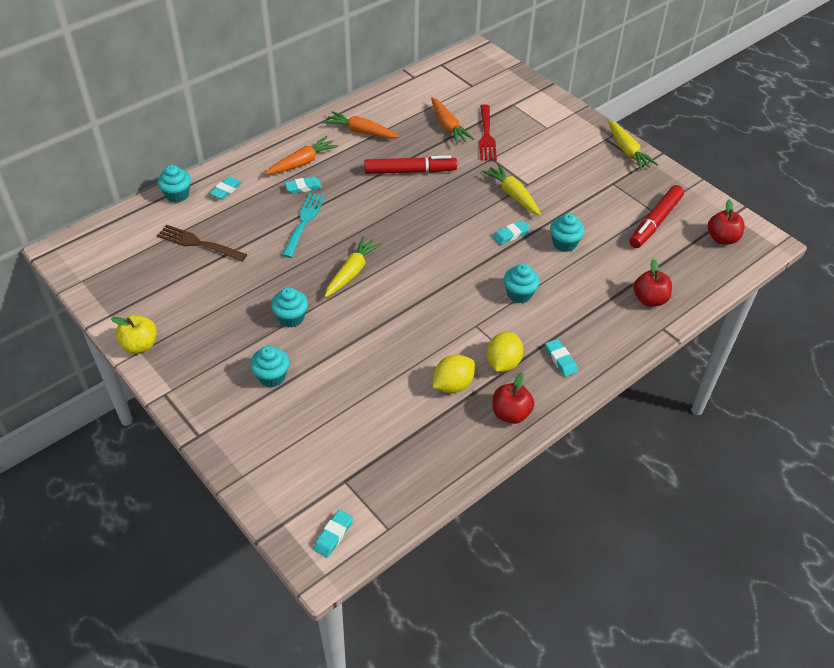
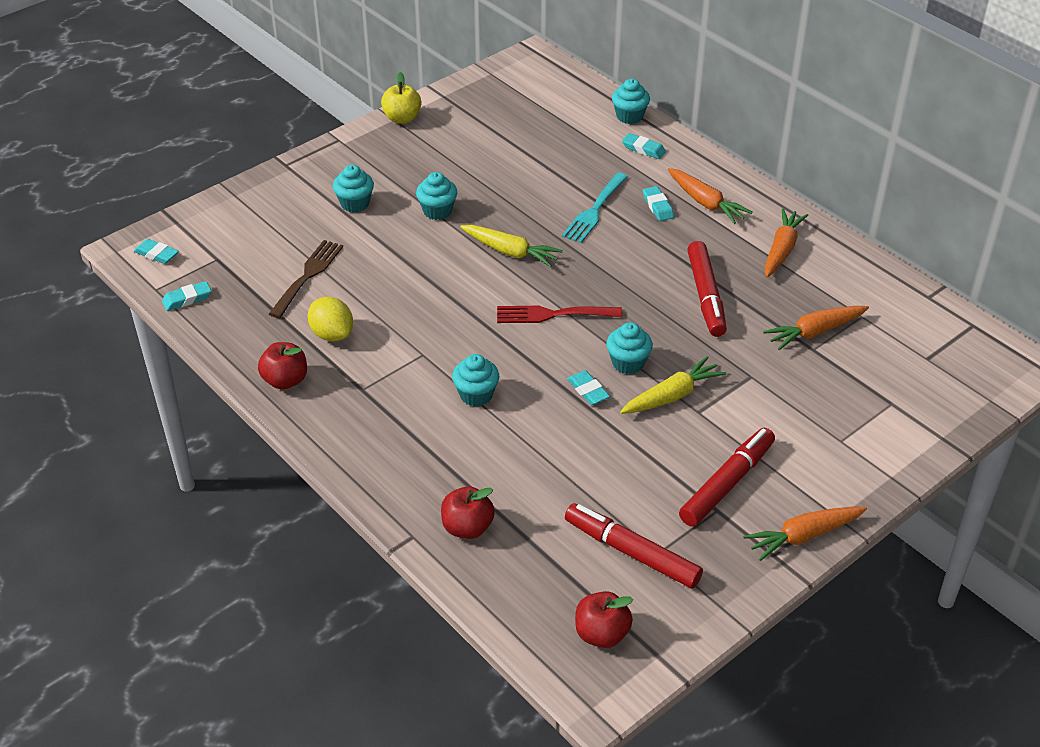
camera: 90 degrees right, 5 degrees down
(198, 243) = (551, 138): brown fork -> brown fork (308, 276)
(304, 222) = (594, 211): turquoise fork -> turquoise fork turned 105 degrees clockwise
(486, 136) = (803, 372): red fork -> red fork (552, 314)
(503, 363) = (361, 376): yellow lemon -> none
(560, 360) = (363, 428): turquoise eraser -> turquoise eraser (187, 299)
(564, 243) = (575, 444): turquoise cupcake -> turquoise cupcake (628, 363)
(590, 177) = (727, 483): none -> red marker
(627, 151) = (803, 536): yellow carrot -> orange carrot

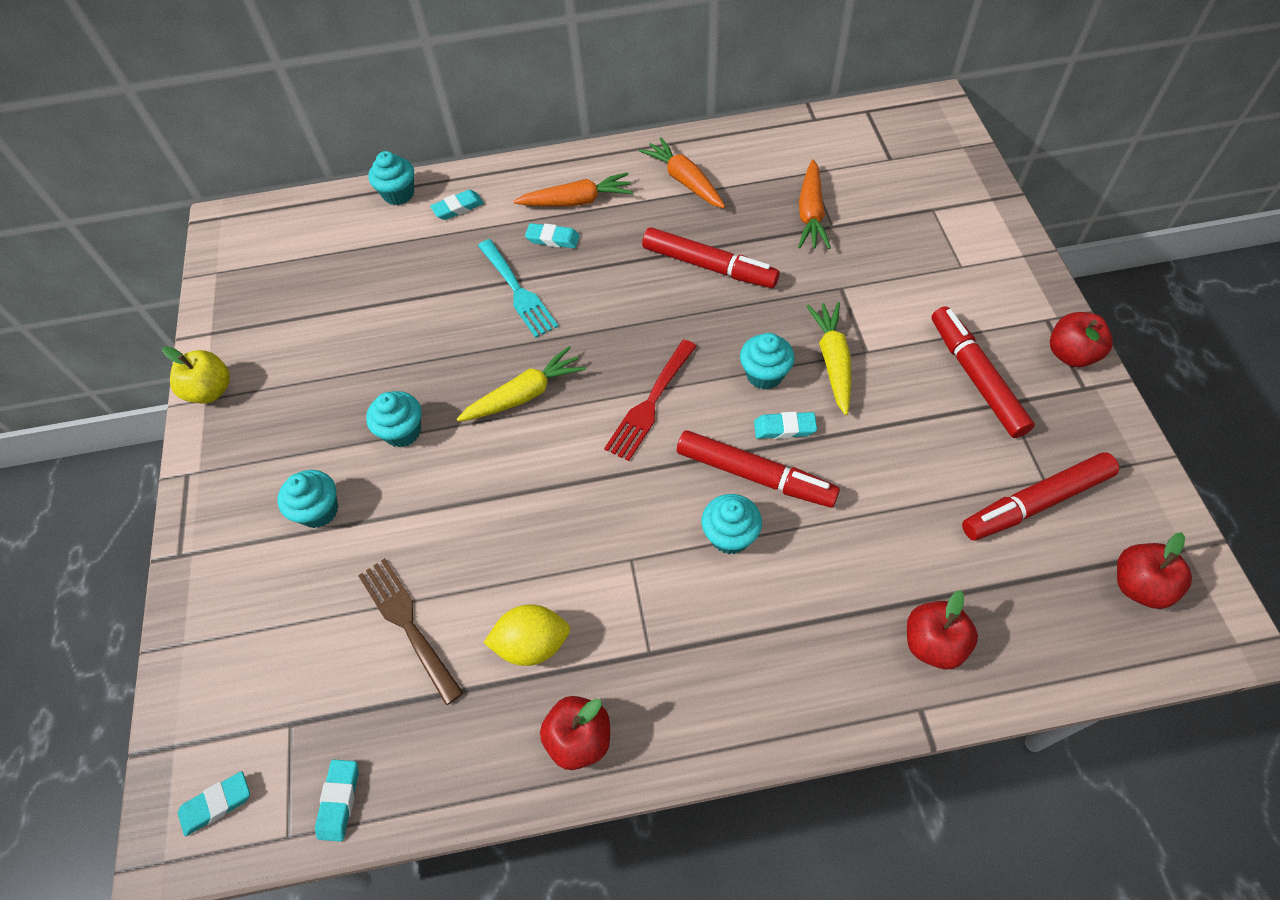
camera: 55 degrees left, 15 degrees up
(535, 390) = (755, 475): none -> red marker
(803, 536) = (1071, 354): orange carrot -> red apple

